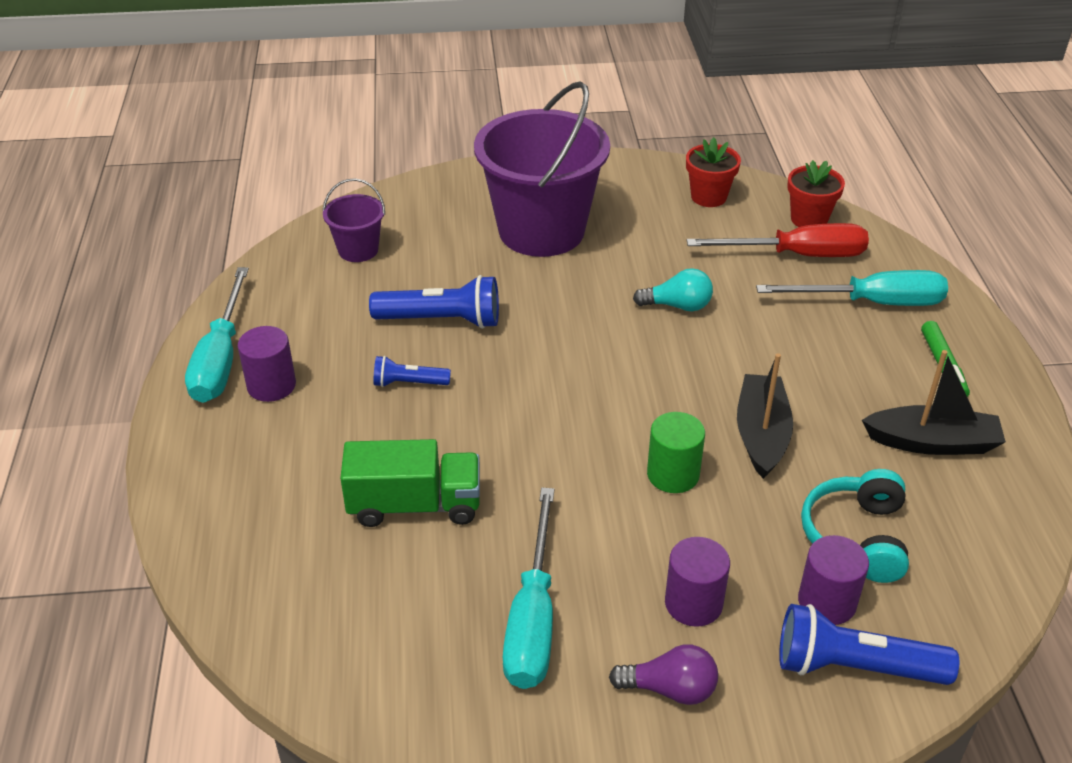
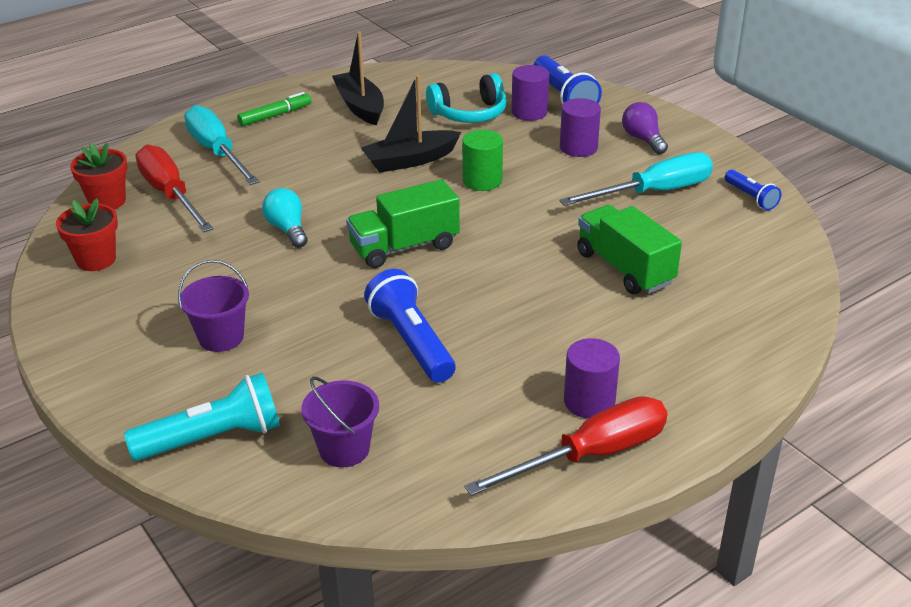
camera: 120 degrees left, 5 degrees down
(221, 358) = (590, 455): turquoise screwdriver -> red screwdriver
(409, 383) = (508, 325): blue flashlight -> blue flashlight (750, 197)
(429, 201) = (213, 438): none -> turquoise flashlight
(541, 231) = (221, 337): purple bucket -> purple bucket, size x0.46
(587, 367) = (404, 247): none -> green truck

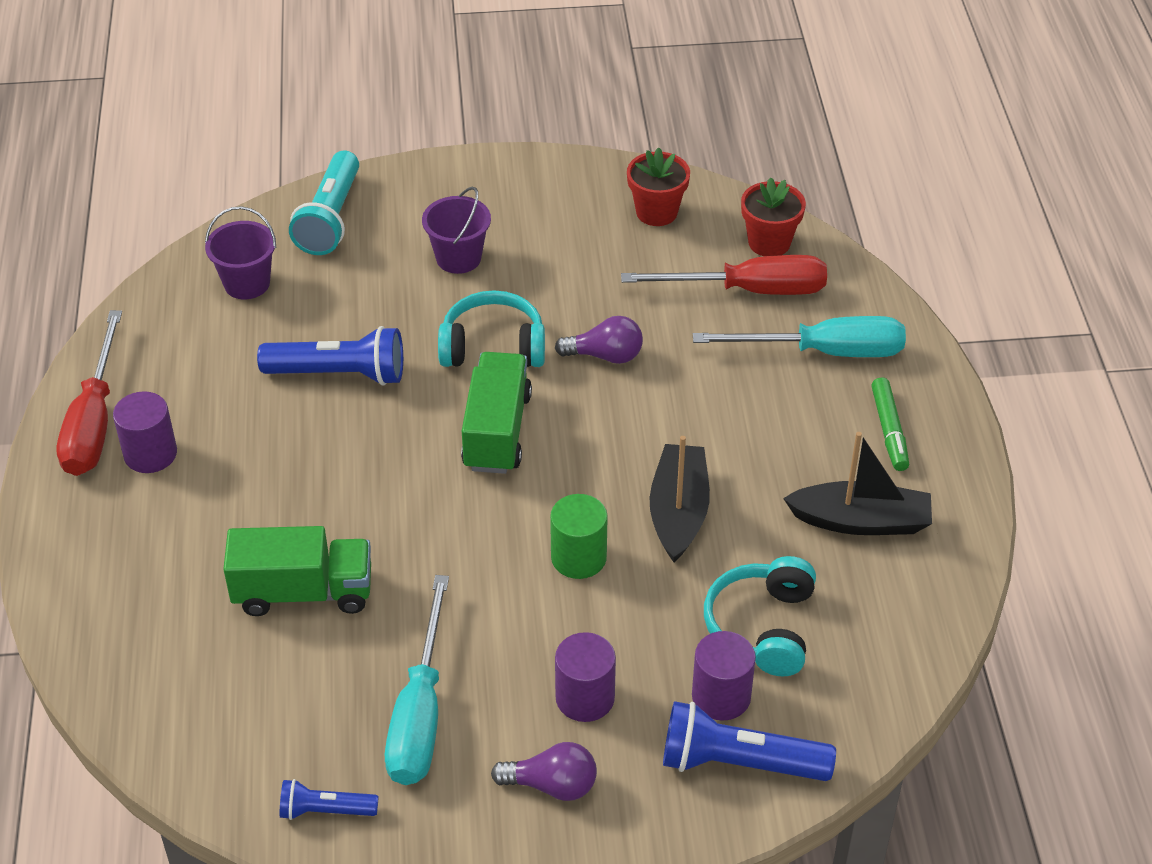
camera: 120 degrees right, 10 degrees up
(287, 229) = (605, 355): turquoise light bulb -> purple light bulb
(317, 280) = (493, 346): none -> turquoise headphones

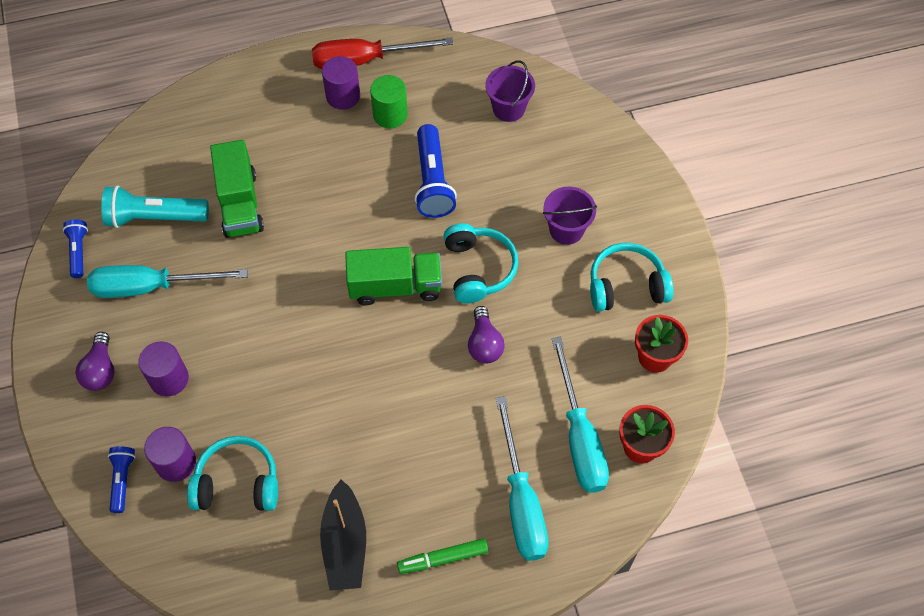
camera: 80 degrees right, 15 degrees up
(330, 218) = (588, 141): turquoise flashlight -> turquoise flashlight (154, 217)
(554, 219) = (626, 286): none -> turquoise headphones
(578, 557) = (287, 356): green cylinder -> green cylinder (390, 114)
(678, 512) = (336, 415): black boat -> none
(738, 762) = (122, 480): blue flashlight -> blue flashlight, size x0.57
(748, 290) = (579, 436): red screwdriver -> turquoise screwdriver

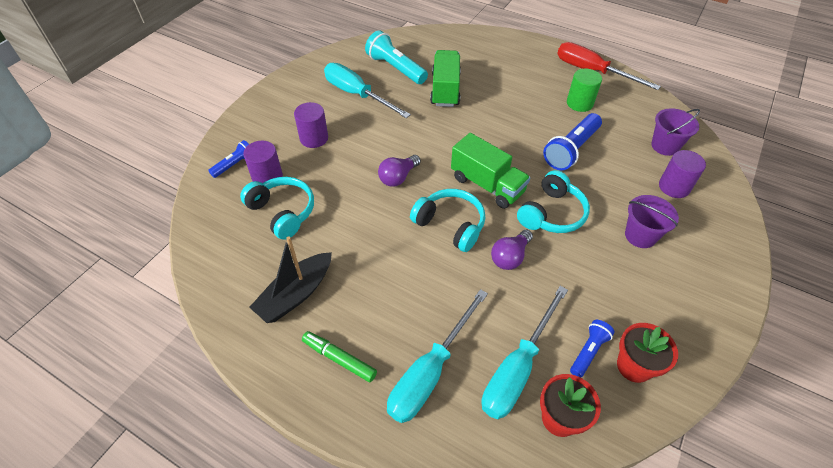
camera: 45 degrees right, 10 degrees down
(78, 252) = (343, 59): blue flashlight -> blue flashlight (588, 351)
(101, 370) = (289, 111): purple light bulb -> purple light bulb (398, 177)
(240, 204) = (445, 90): green truck -> green truck turned 150 degrees clockwise
(343, 96) = (560, 79): purple cylinder -> purple cylinder (674, 187)
(626, 286) = (655, 301): turquoise headphones -> turquoise headphones (450, 225)

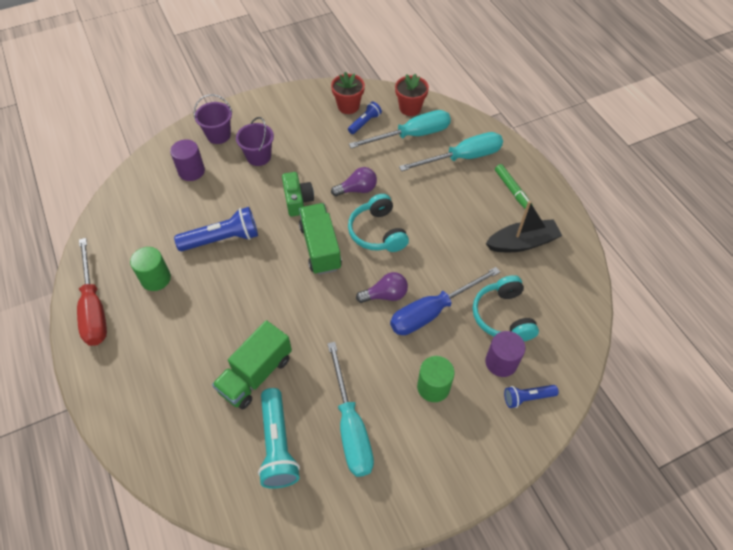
camera: 145 degrees left, 5 degrees up
(314, 138) = (433, 387): purple cylinder -> green cylinder
(348, 185) = (432, 311): none -> blue screwdriver
(552, 213) = (297, 200): turquoise headphones -> green camera
(588, 351) = (365, 123): blue flashlight -> blue flashlight turned 150 degrees clockwise
(665, 146) = (150, 201): purple bucket -> purple bucket (218, 135)

